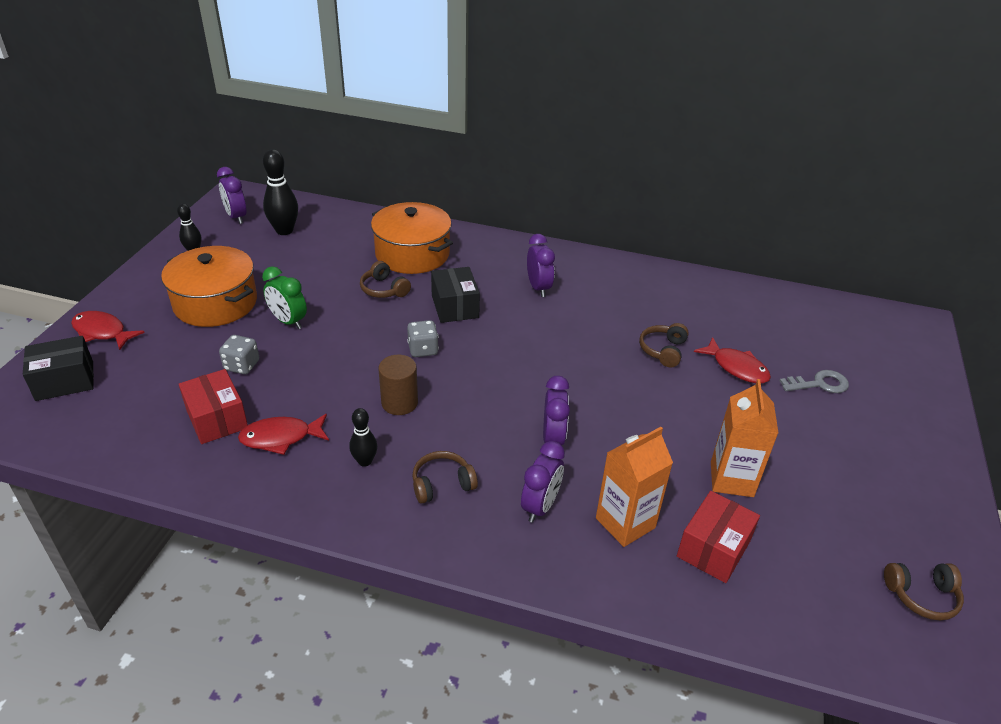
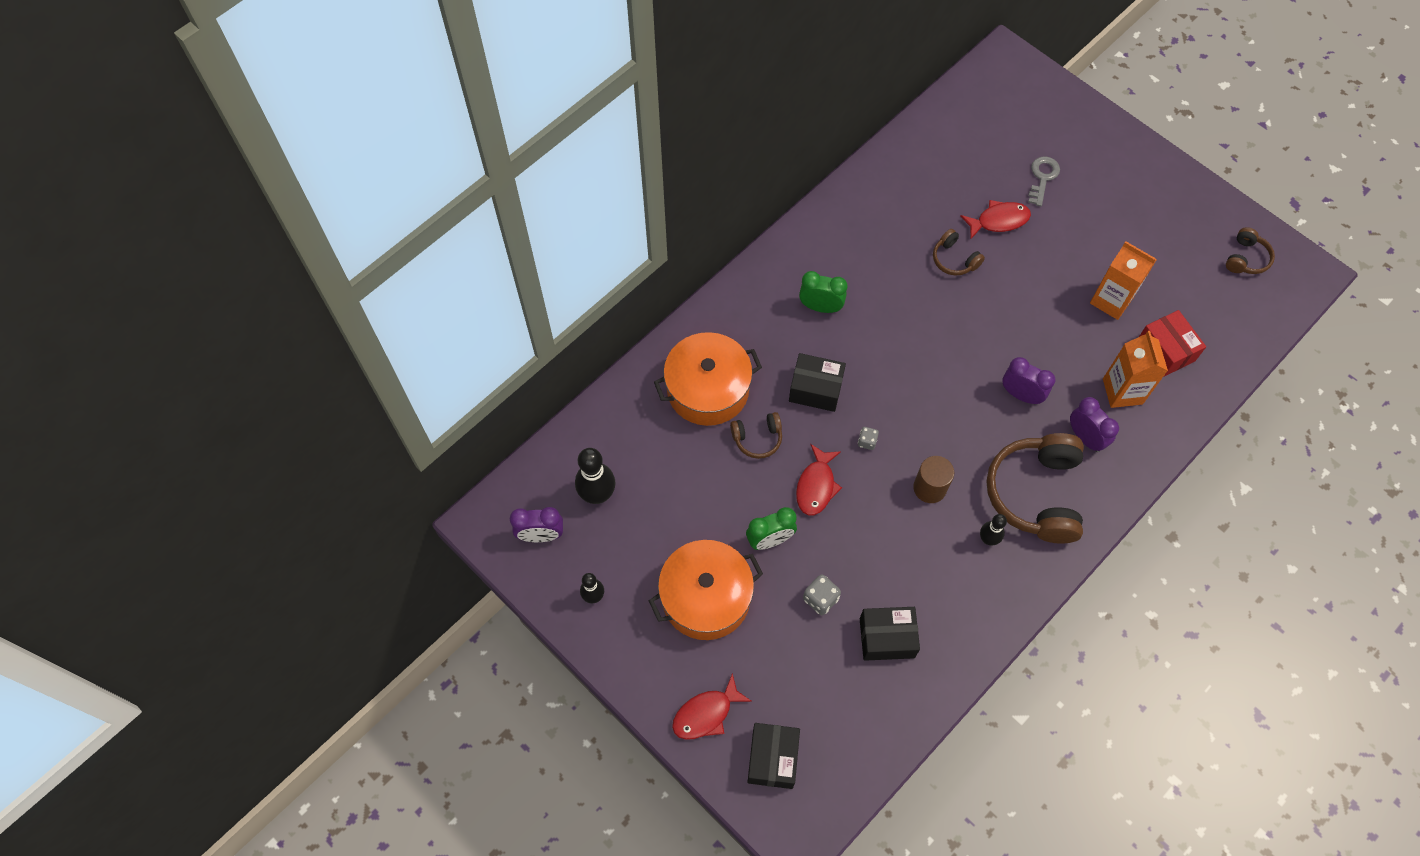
camera: 60 degrees left, 25 degrees up
(217, 419) = (887, 638): red box -> black box
(280, 438) = (933, 594): red fish -> red fish (816, 486)
(423, 349) = (867, 442): grey dice -> grey dice, size x0.65
(442, 484) = (1036, 494): brown headphones -> brown headphones, size x2.07
(538, 288) = (820, 307): purple clock -> green clock

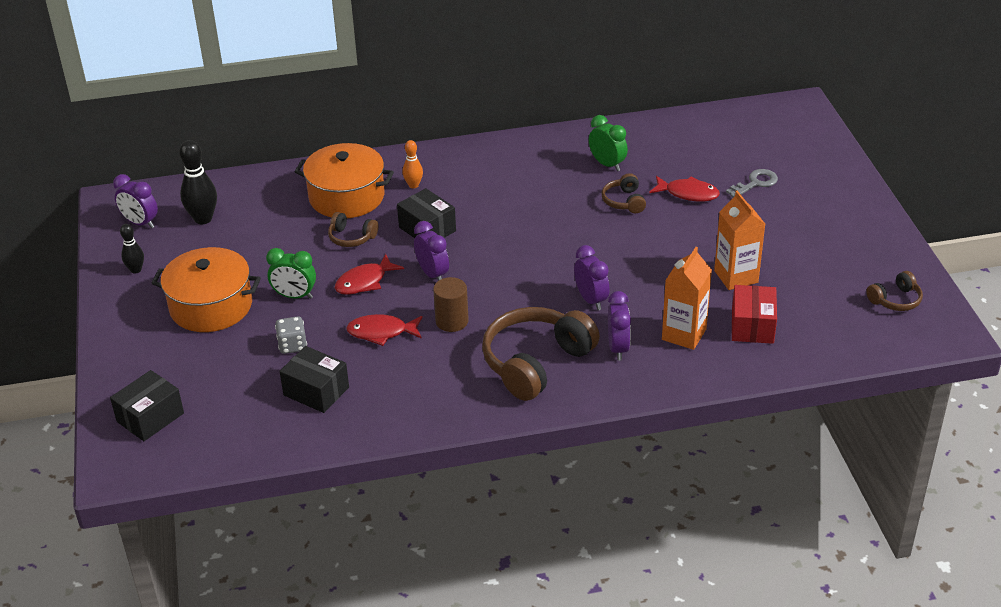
camera: 35 degrees right, 25 degrees down
(706, 714) = (134, 369): red fish -> red fish (381, 332)
(756, 340) = (413, 185): none -> orange bowling pin
(820, 307) = (484, 186): green clock -> green clock (607, 164)
(867, 442) = (433, 274): grey dice -> purple clock
(988, 539) = (464, 372): black bowling pin -> none

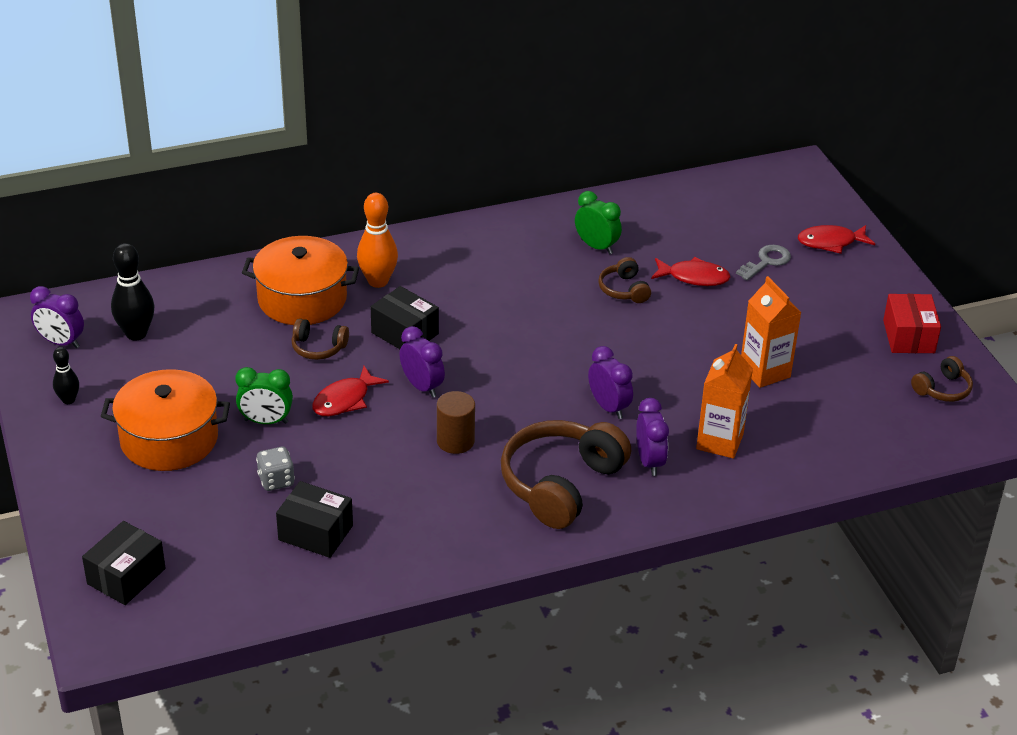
camera: 10 degrees left, 0 degrees up
(381, 332) = (377, 459): red fish -> red fish (830, 242)
(413, 185) = (378, 281): orange bowling pin -> orange bowling pin, size x1.70
(752, 326) = (793, 427): red box -> red box (909, 336)

